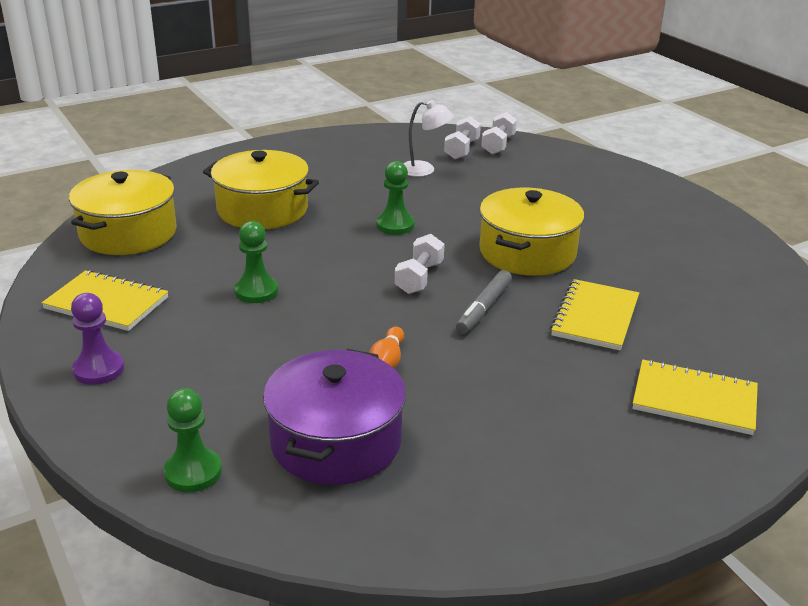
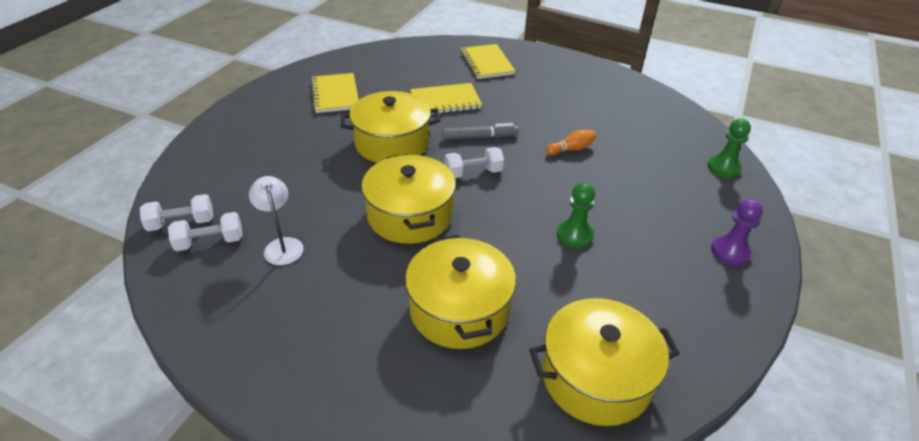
camera: 125 degrees left, 10 degrees up
(107, 303) = (683, 303): yellow notebook -> yellow notebook (335, 95)
(336, 441) = (645, 138): purple pot -> none
(395, 225) = (410, 215): green pawn -> yellow pot

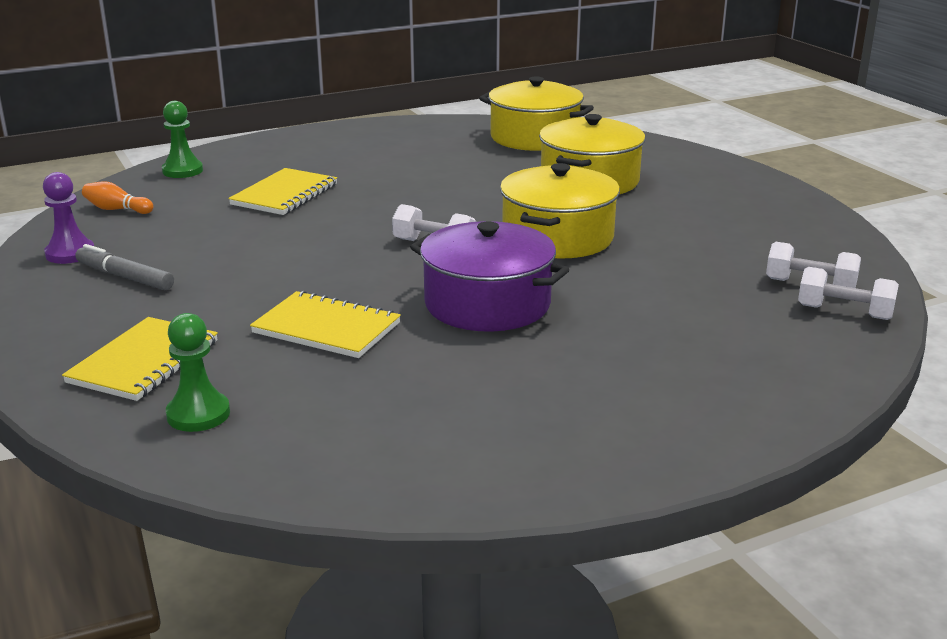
camera: 140 degrees left, 15 degrees down
(282, 245) = (724, 258): white lamp -> none
(335, 95) = (487, 407): yellow notebook -> yellow notebook (285, 194)
(392, 143) = (487, 304): yellow pot -> purple pot
(480, 137) = (363, 271): grey marker -> grey marker (125, 277)
(571, 149) = (285, 227): orange bowling pin -> orange bowling pin (117, 209)
(574, 235) = (421, 182): green pawn -> green pawn (198, 414)
(730, 252) = (319, 142): purple pawn -> purple pawn (70, 253)

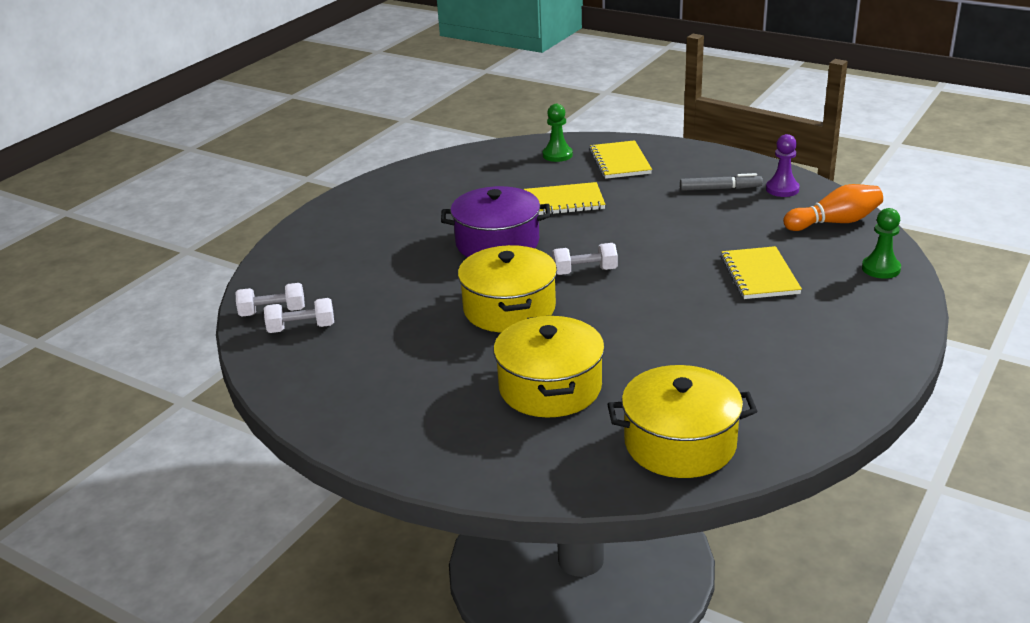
camera: 150 degrees right, 5 degrees up
(117, 209) = (834, 222): orange bowling pin -> orange bowling pin, size x1.70

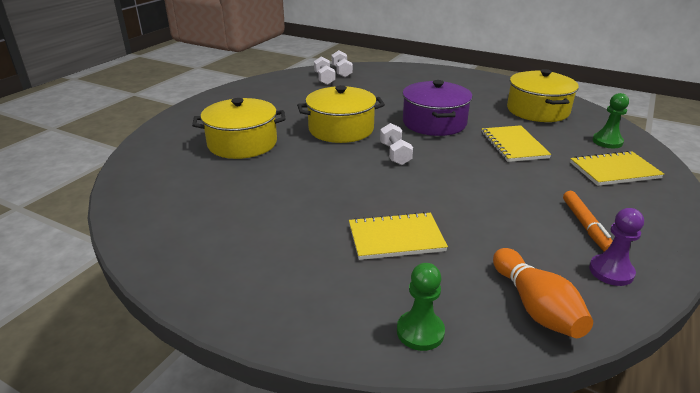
camera: 85 degrees right, 0 degrees up
(680, 443) = (159, 186): yellow pot -> yellow pot (537, 110)
(720, 189) = (585, 226): grey marker -> orange marker

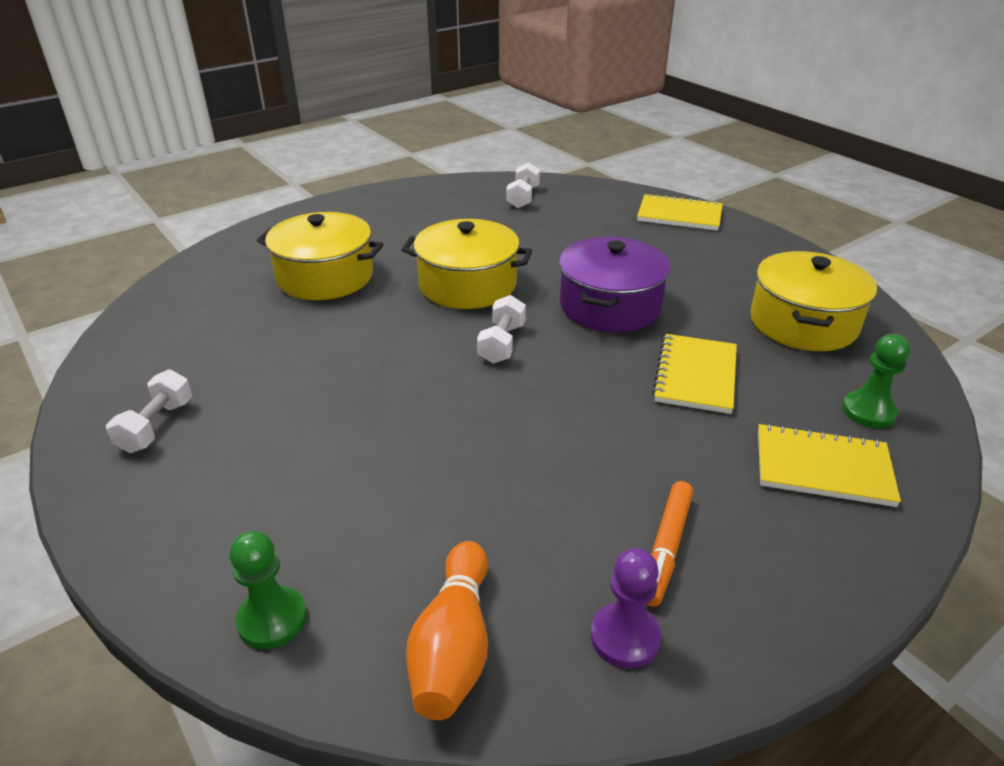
camera: 25 degrees right, 5 degrees up
(341, 72) = (558, 190): white dumbbell -> white dumbbell (156, 426)
(396, 238) = (376, 474): yellow notebook -> yellow notebook (679, 215)

